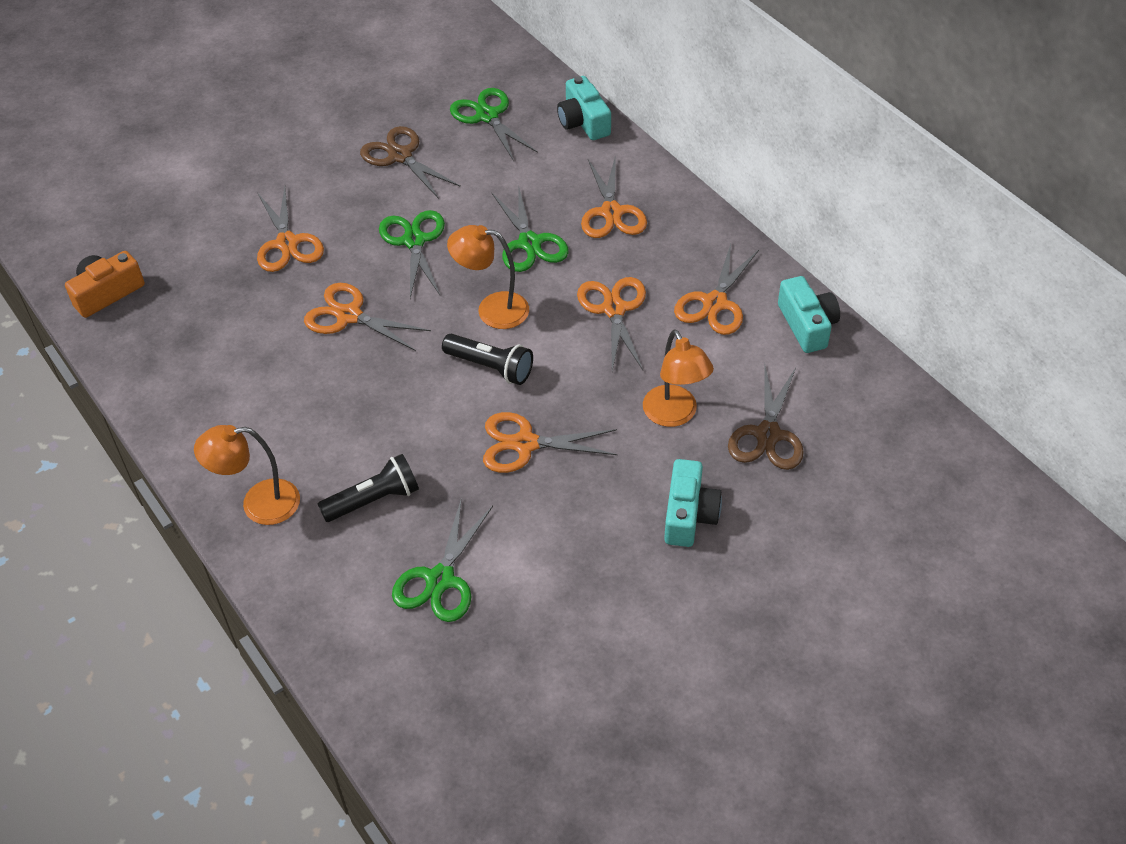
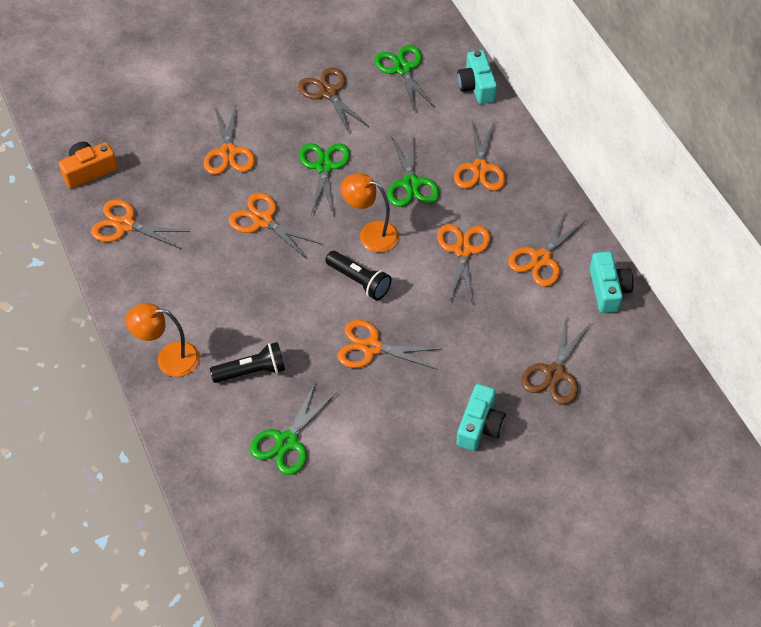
camera: 10 degrees right, 5 degrees up
(167, 350) = (125, 225): none -> orange scissors
(674, 415) = (488, 345): orange lamp -> none

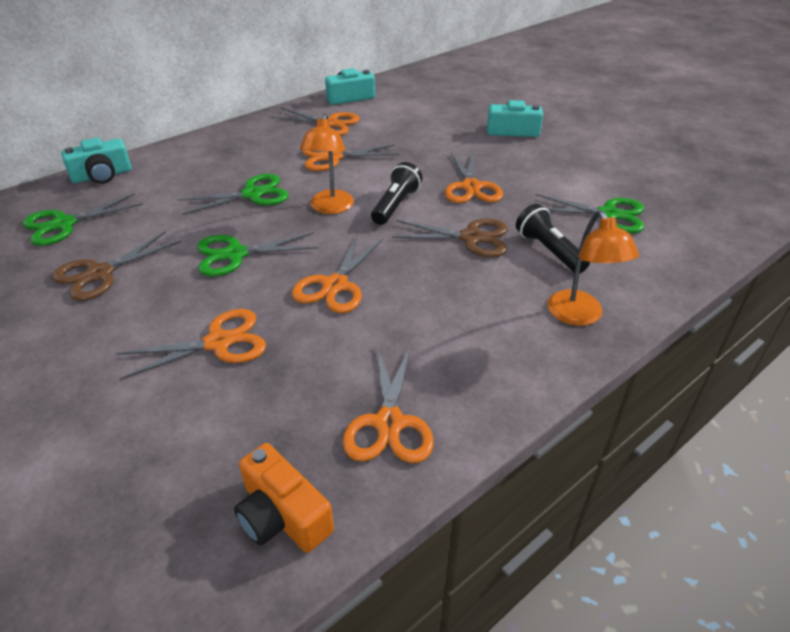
camera: 105 degrees left, 15 degrees down
(480, 168) = (224, 161): orange scissors -> none
(554, 373) = (442, 109): brown scissors -> brown scissors (471, 238)

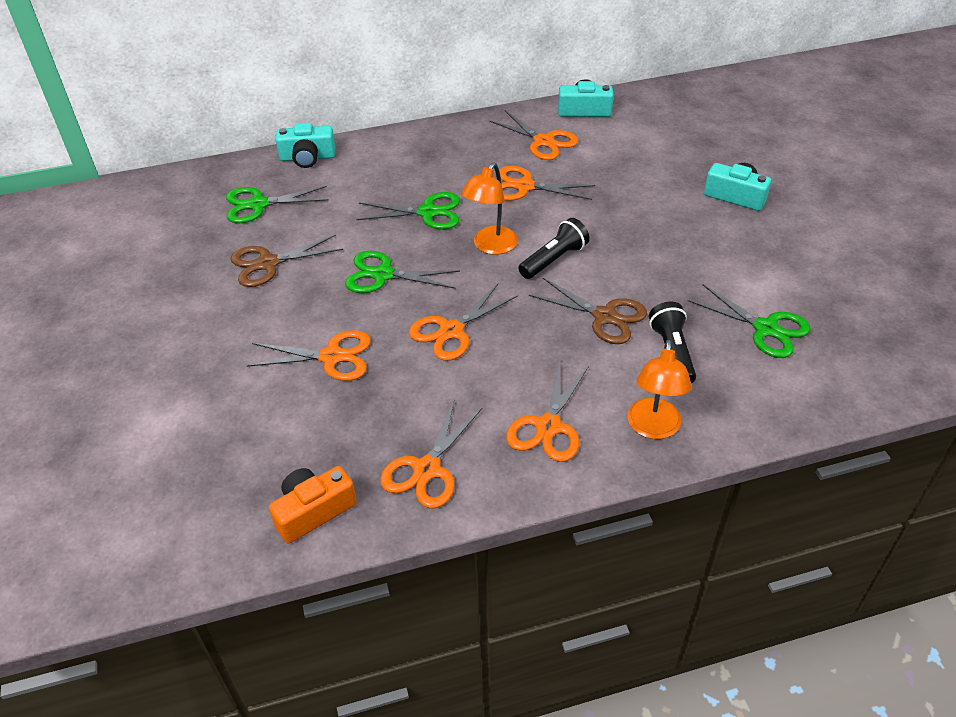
camera: 25 degrees right, 5 degrees up
(282, 515) = (313, 511): orange camera -> orange camera turned 75 degrees clockwise
(471, 187) = (642, 257): orange scissors -> orange scissors (548, 426)

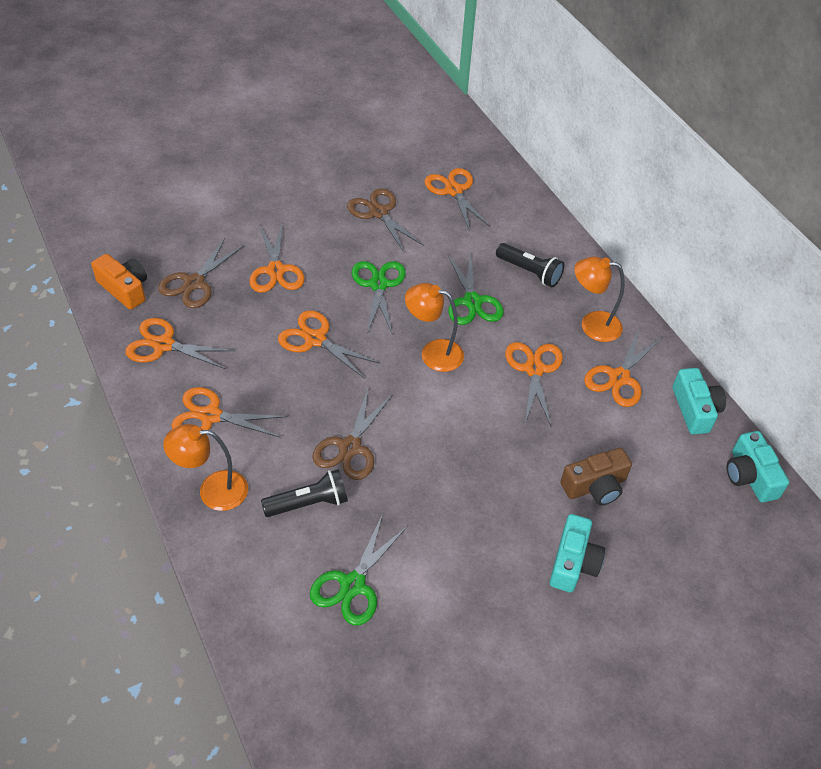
camera: 75 degrees right, 5 degrees up
(258, 204) = (454, 191): green scissors -> orange scissors
(307, 157) = (531, 207): turquoise camera -> turquoise camera (750, 476)
(326, 436) = (194, 283): none -> brown scissors
(478, 146) = (592, 325): none -> orange lamp
(554, 259) = (424, 402): black flashlight -> black flashlight (529, 272)
(659, 173) = (595, 486): none -> brown camera

